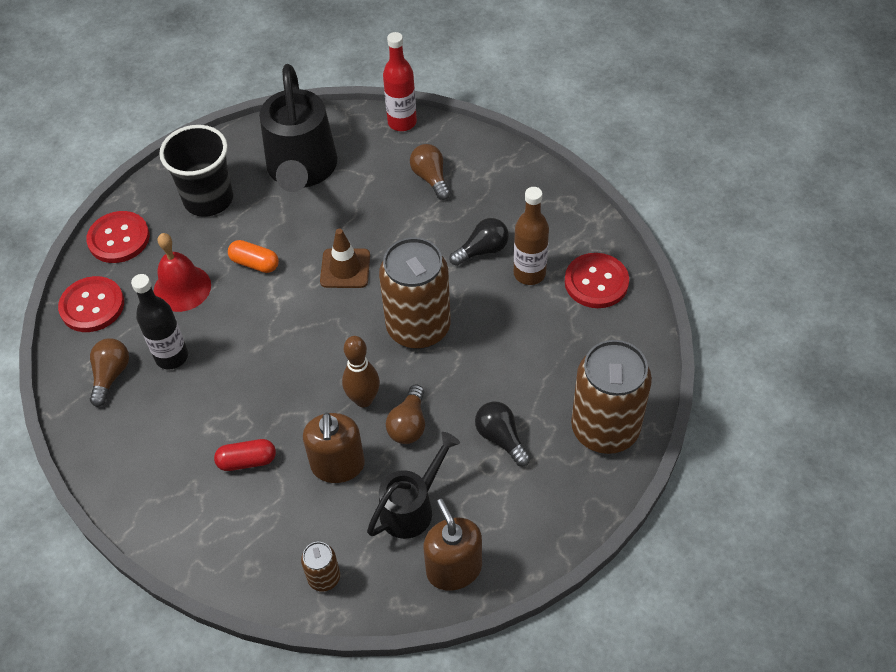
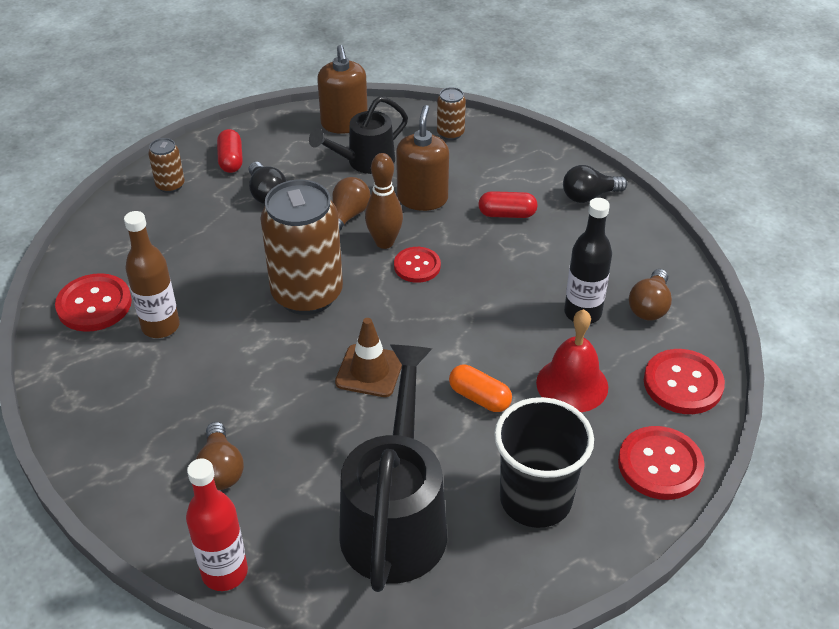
camera: 170 degrees left, 10 degrees down
(327, 378) = (417, 266): none -> red button
(482, 250) = (200, 361): black light bulb -> black light bulb (589, 196)
(559, 479) = (231, 160): none -> red capsule
(605, 429) = (170, 185): brown can -> brown can, size x0.45

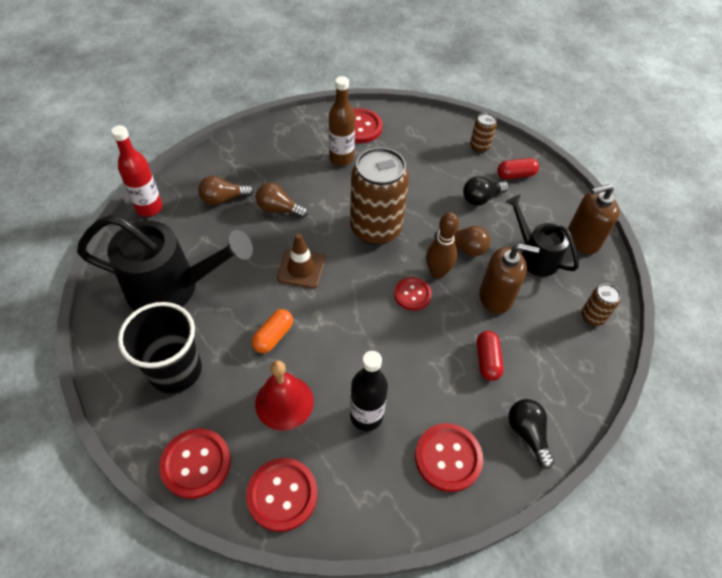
camera: 85 degrees right, 10 degrees up
(622, 253) = (448, 458): none -> red button
(649, 306) = (378, 476): brown light bulb -> brown light bulb (279, 209)

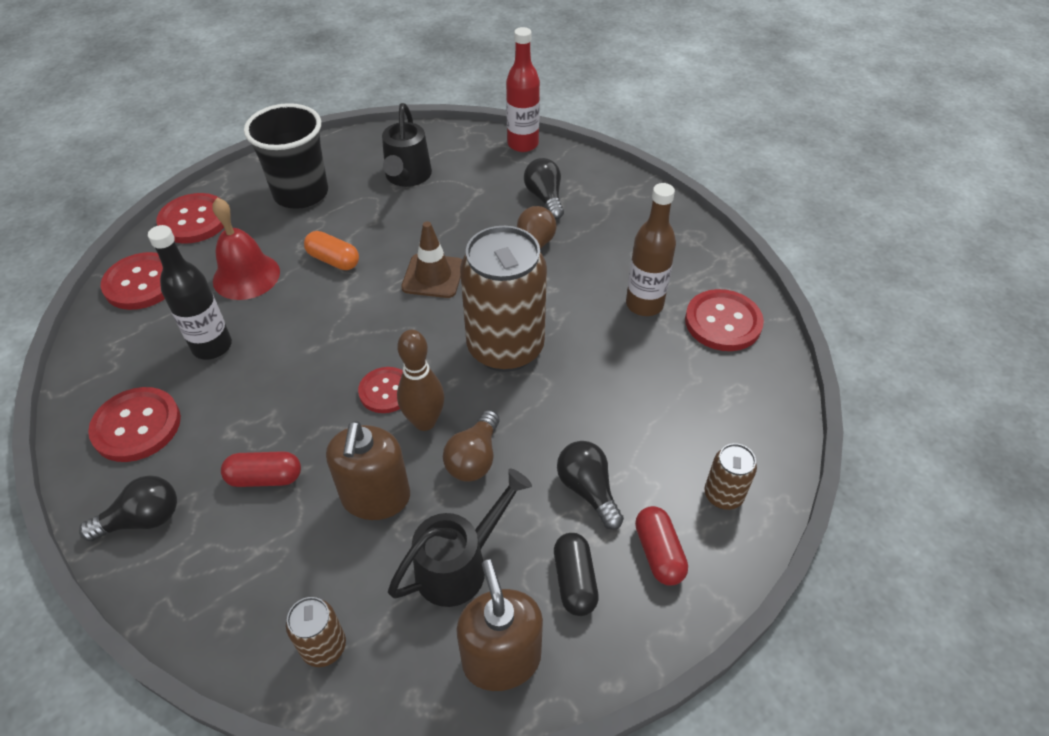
camera: 90 degrees right, 5 degrees down
(173, 287) = (407, 177): black watering can -> black watering can, size x0.60
(223, 199) = (545, 198): brown light bulb -> black light bulb
(536, 208) = (574, 581): none -> black capsule

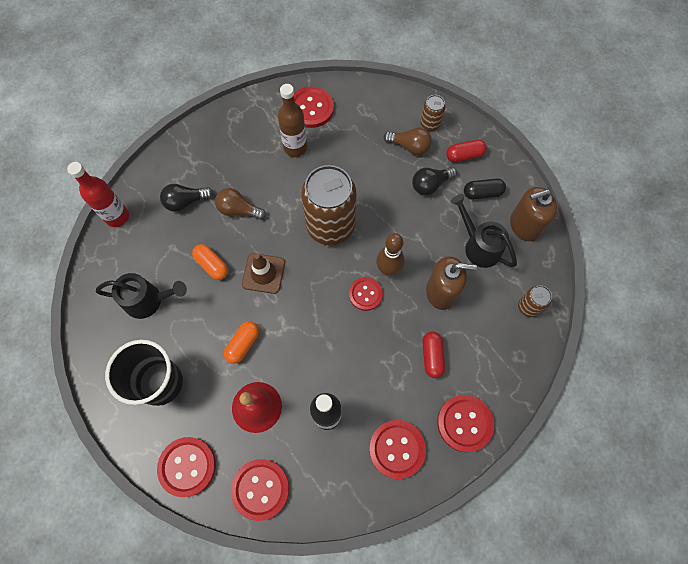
camera: 90 degrees left, 20 degrees up
(143, 519) = (464, 423): black light bulb -> red button
(450, 227) = (212, 265): none -> orange capsule
(474, 458) = (413, 241): brown light bulb -> brown light bulb (409, 146)

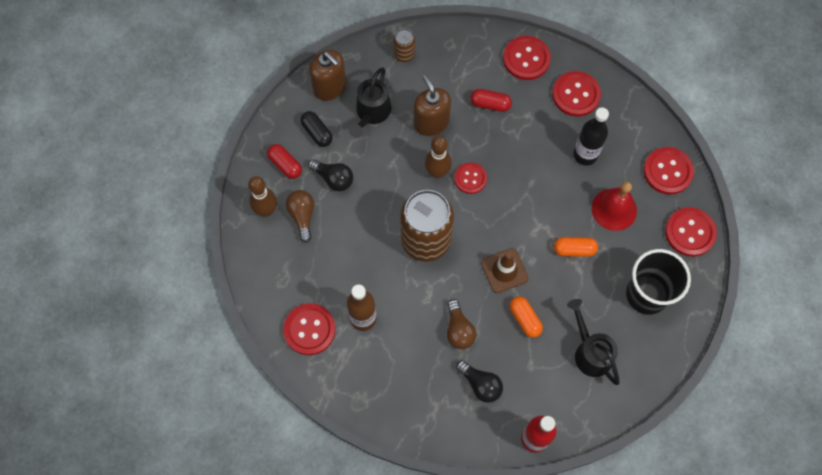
camera: 120 degrees left, 0 degrees up
(212, 265) = (525, 319): orange capsule -> orange capsule turned 45 degrees counterclockwise
(430, 124) = (266, 210): brown can -> brown bowling pin
(432, 356) = (490, 104): red capsule -> red capsule turned 45 degrees clockwise

